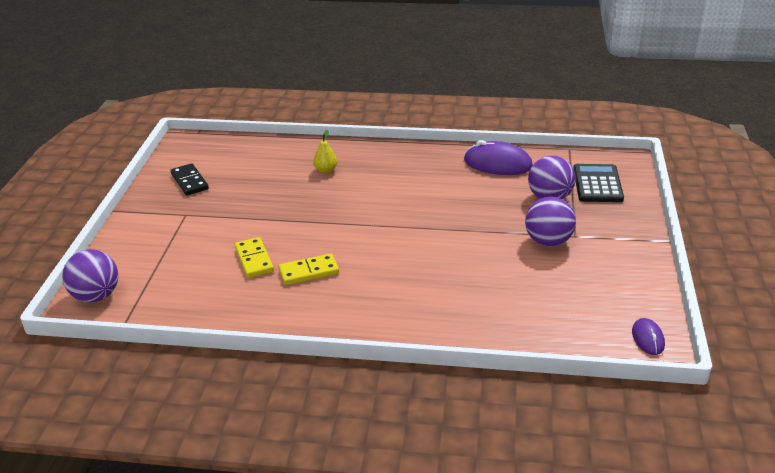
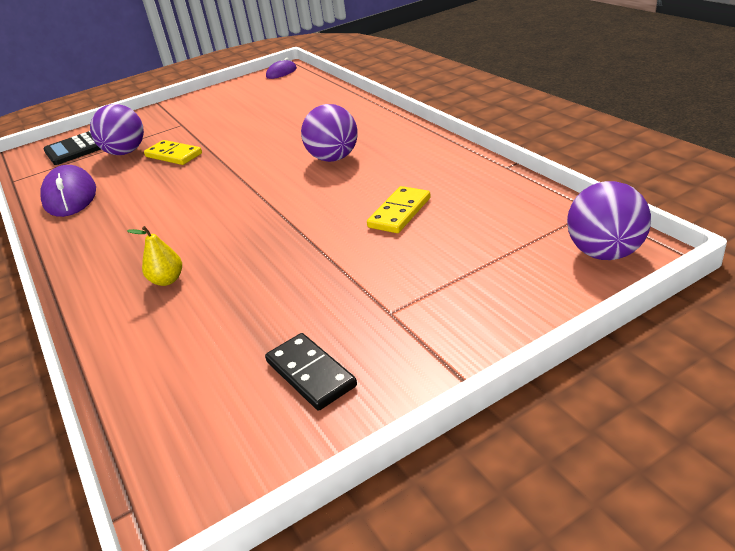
camera: 125 degrees left, 0 degrees up
(189, 181) = (311, 374): black domino -> black domino turned 60 degrees counterclockwise
(309, 272) = (374, 180): yellow domino -> yellow domino (174, 155)
(548, 241) = (200, 128): purple ball -> purple ball (333, 158)

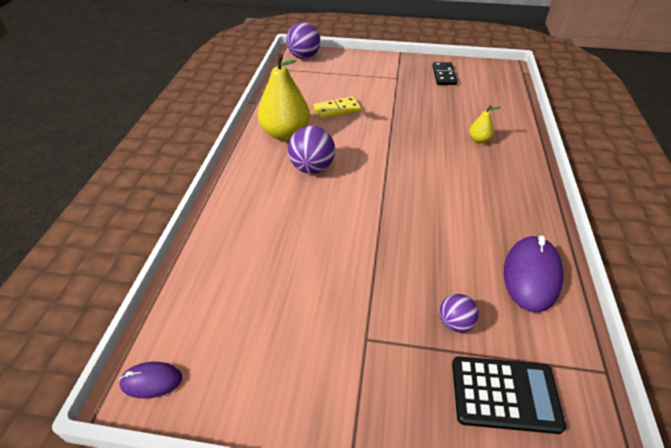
camera: 145 degrees left, 10 degrees up
(125, 152) = (455, 323): purple ball -> purple ball, size x0.59
(174, 155) = (411, 271): yellow domino -> none
(410, 163) = (285, 134): none -> yellow pear

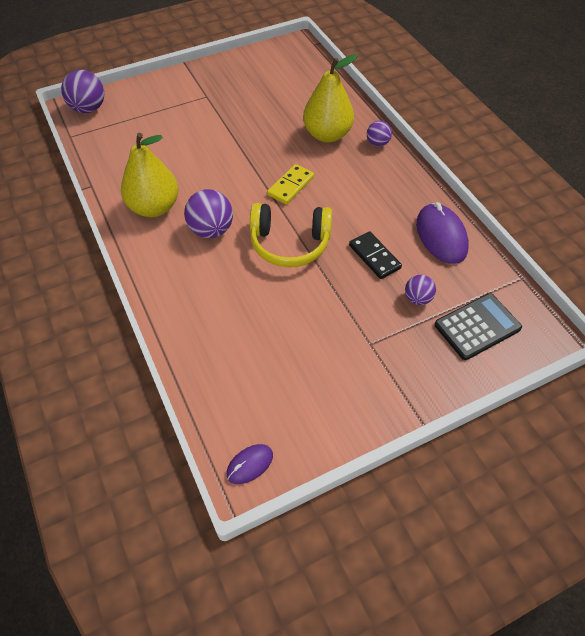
camera: 35 degrees left, 10 degrees up
(337, 110) = (179, 158): yellow domino -> yellow domino (291, 186)
(368, 208) = (290, 243): none -> yellow headphones
(443, 75) = (247, 75): black domino -> black domino (374, 257)
(478, 140) = (327, 135): yellow pear -> yellow pear, size x2.17
(524, 165) = (377, 143): none -> purple ball

